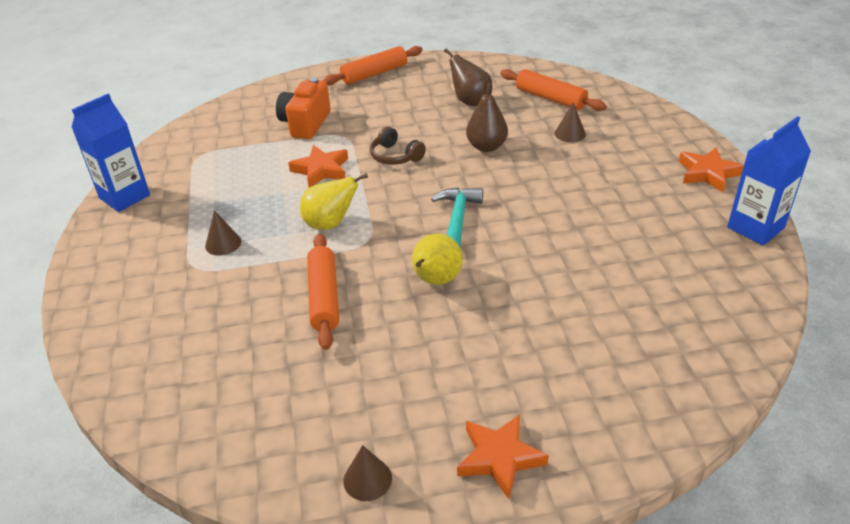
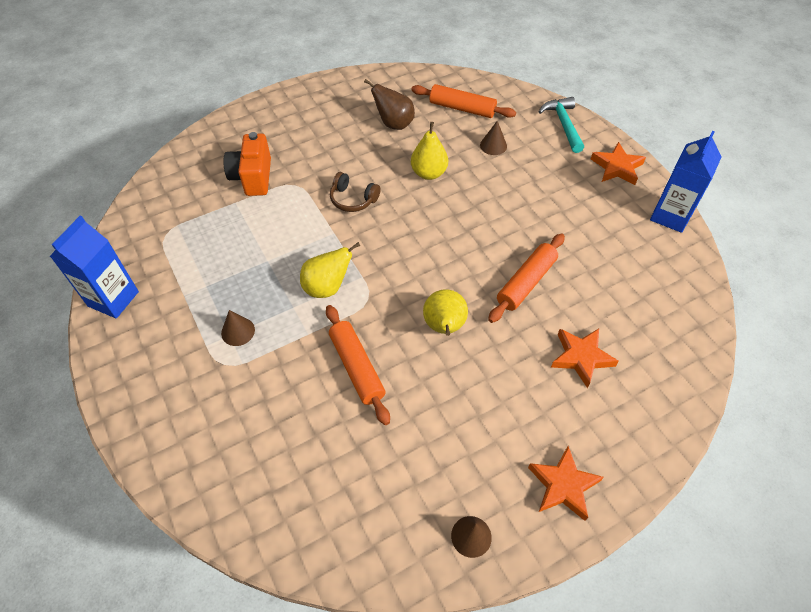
camera: 20 degrees left, 15 degrees up
(321, 170) = (292, 228): orange star -> orange star (581, 357)
(374, 74) = (292, 105): orange rolling pin -> orange rolling pin (526, 283)
(457, 219) = (436, 258): turquoise hammer -> turquoise hammer (563, 124)
(486, 147) = (429, 173): brown pear -> yellow pear

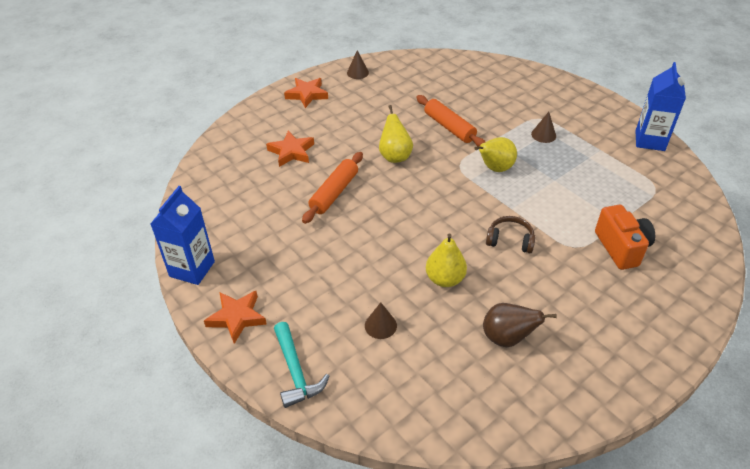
camera: 170 degrees right, 10 degrees down
(462, 108) = (430, 377): orange rolling pin -> none

